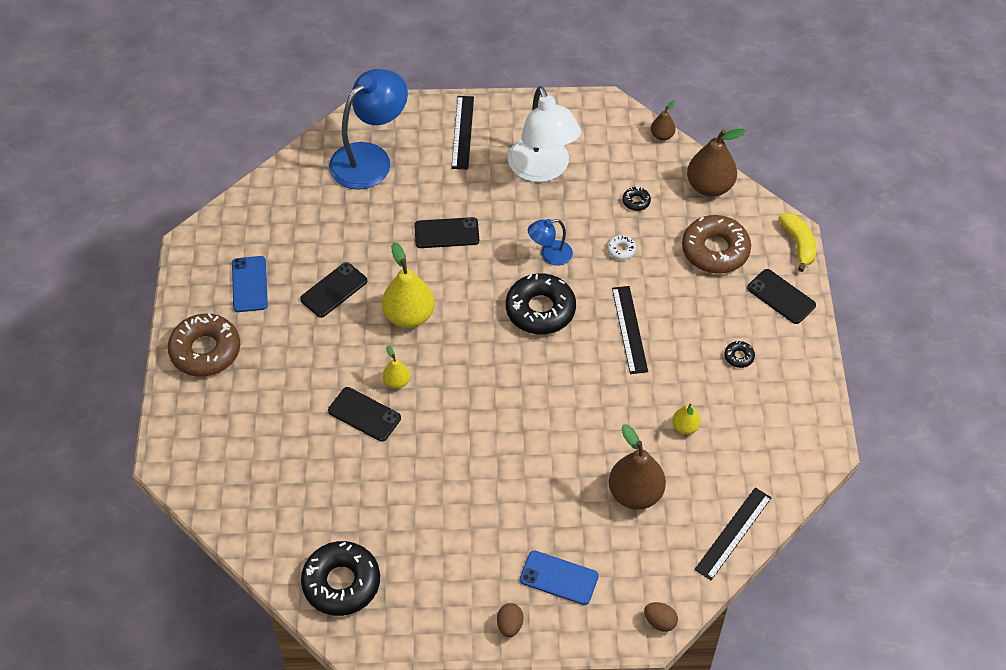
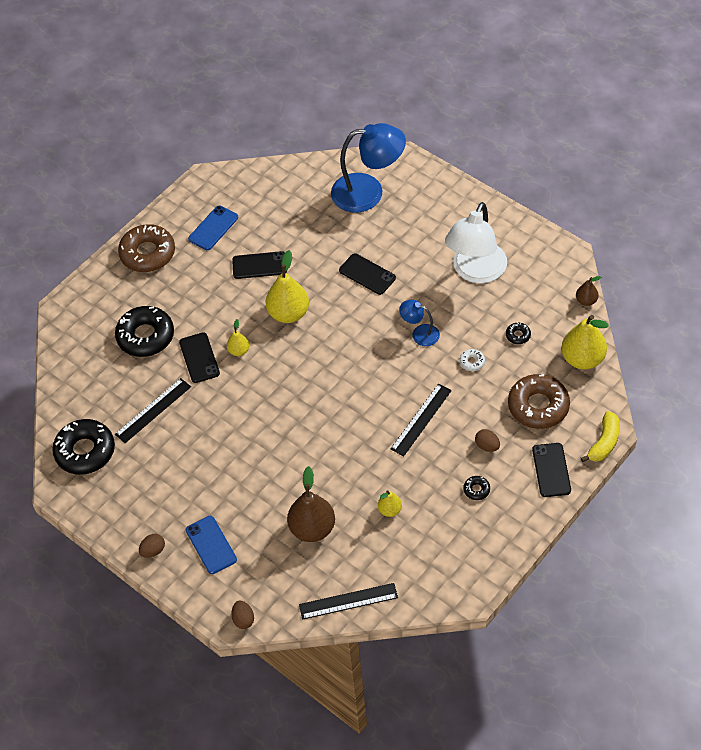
camera: 45 degrees right, 0 degrees up
(462, 132) = (447, 211): black ruler -> black ruler (153, 410)
(540, 310) = (375, 366): black donut -> black donut (145, 336)
(708, 313) = (487, 446): none -> brown egg
(709, 186) = (582, 359): brown pear -> yellow pear

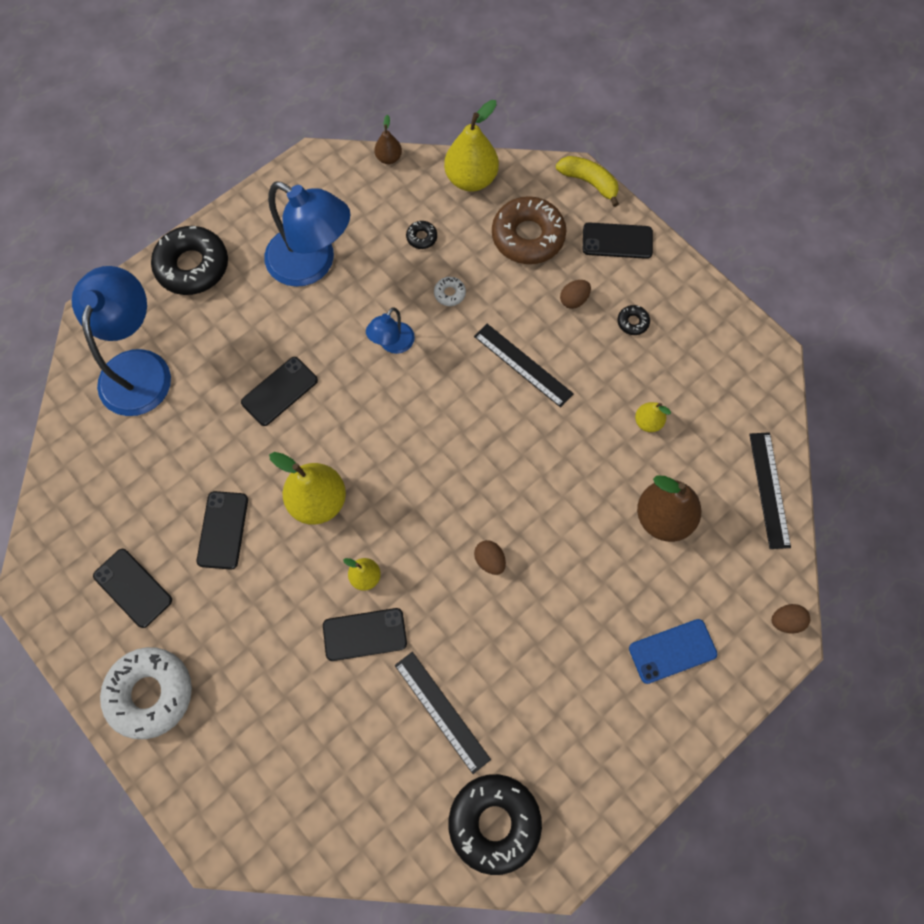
camera: 85 degrees left, 15 degrees up
(145, 336) = (307, 711): black donut -> black donut (192, 266)
(148, 253) = (150, 693): brown donut -> white donut
(153, 551) = (673, 732): brown egg -> brown egg (489, 560)
(213, 228) = (133, 588): blue phone -> black phone
(475, 272) = (312, 264): white lamp -> blue lamp

